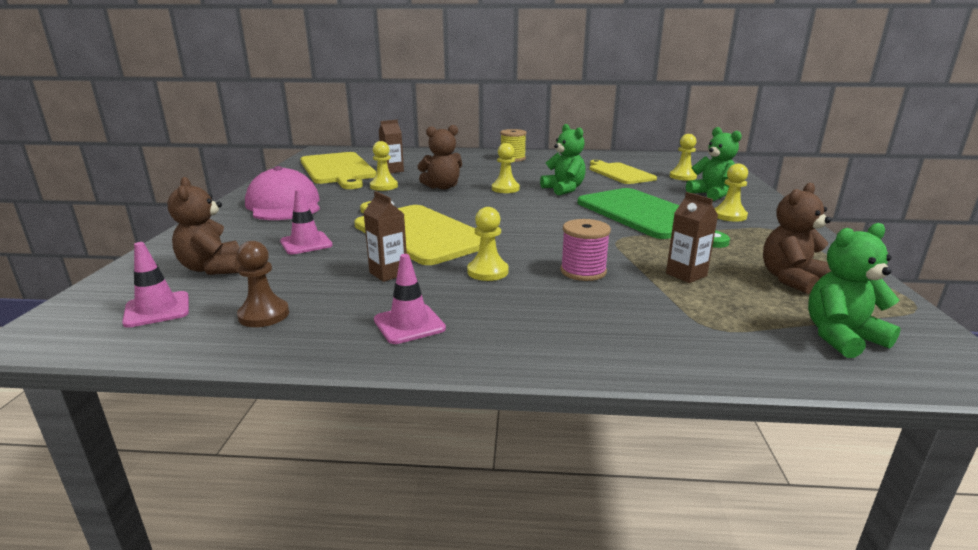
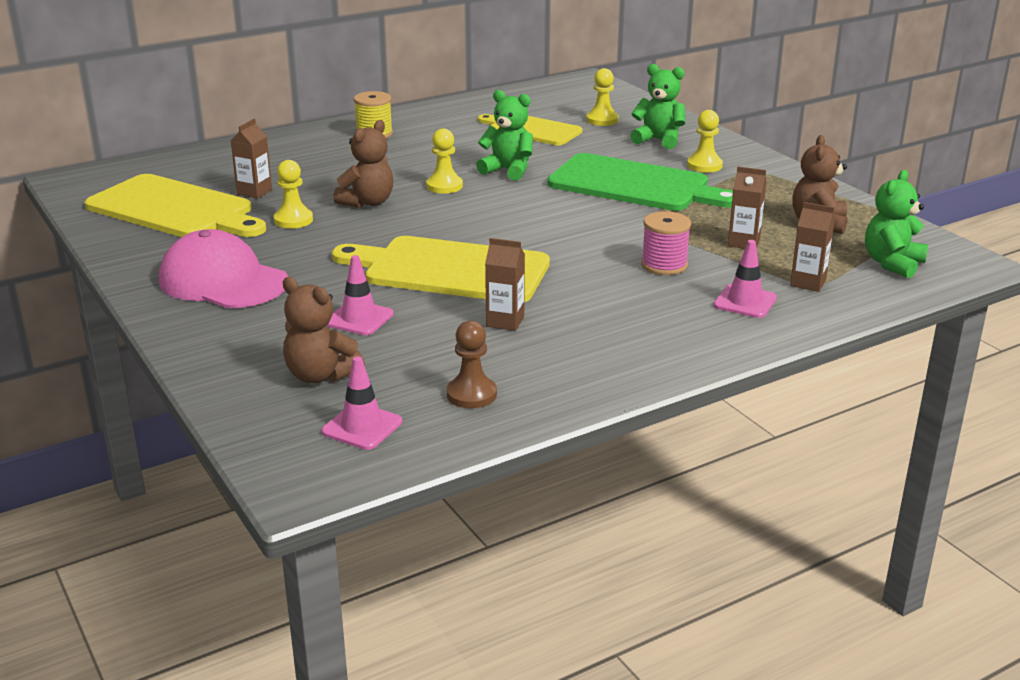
camera: 35 degrees left, 5 degrees up
(409, 324) = (604, 357): pink traffic cone -> pink traffic cone (745, 302)
(487, 272) = (588, 291): yellow pawn -> none
(708, 325) = (808, 283): none -> brown carton

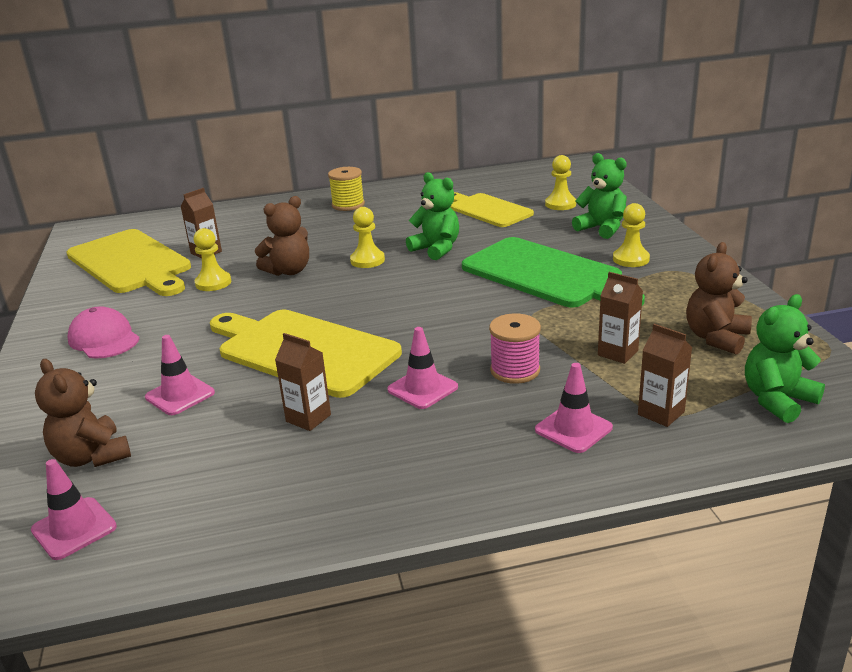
camera: 20 degrees right, 0 degrees up
(223, 281) = (104, 339): pink cap -> pink cap, size x0.66
(471, 394) = (207, 506): brown pawn -> none
(592, 287) = (422, 388): none -> pink traffic cone

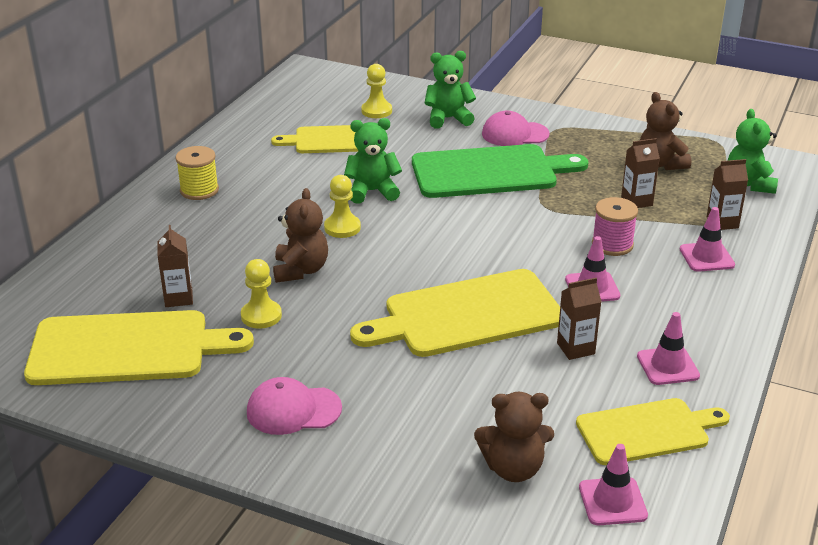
camera: 55 degrees left, 5 degrees up
(180, 395) = (464, 397): pink traffic cone -> pink traffic cone (667, 366)
(205, 507) = (647, 431): none -> yellow cutting board
(631, 259) = (514, 134): yellow pawn -> pink cap

